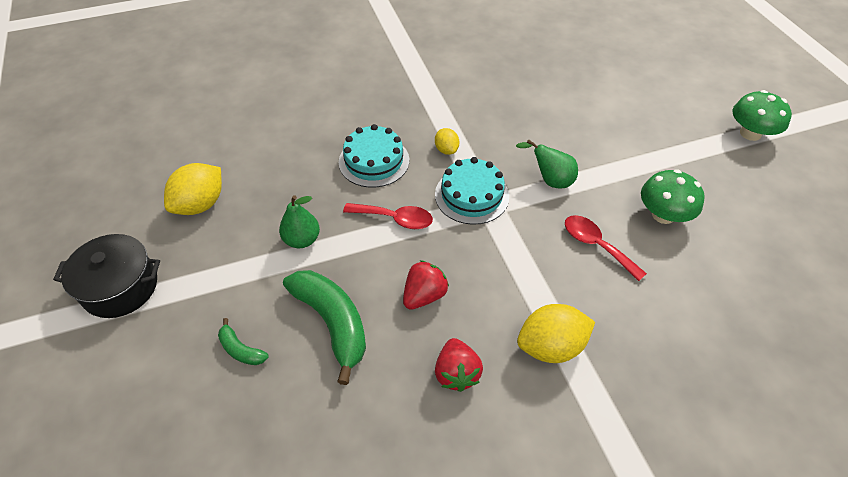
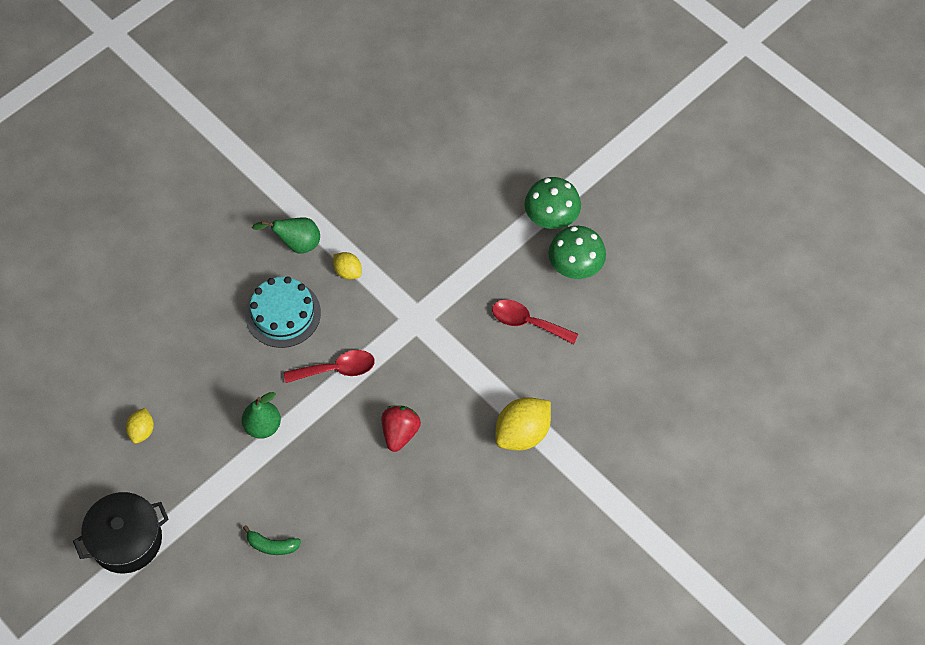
camera: 25 degrees left, 10 degrees up
(201, 204) = (142, 431): yellow lemon -> yellow lemon, size x0.55
(332, 322) = (335, 490): green banana -> none
(456, 373) = (457, 488): red strawberry -> none
(471, 195) = (396, 314): turquoise cake -> none
(550, 180) = (462, 268): green pear -> green pear (296, 244)
(750, 133) = (631, 135): green mushroom -> green mushroom (551, 217)

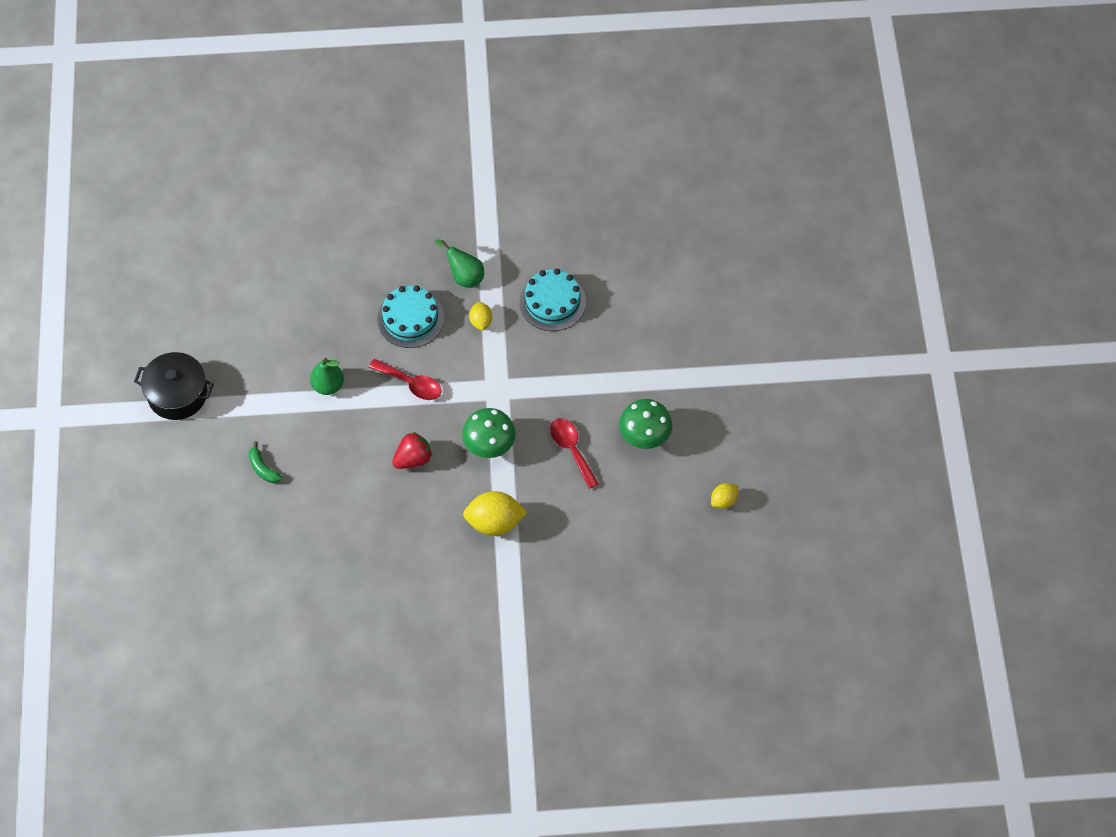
camera: 40 degrees right, 0 degrees up
(142, 431) = (249, 330): yellow lemon -> yellow lemon (723, 501)
(394, 211) = (552, 302): none -> turquoise cake
(551, 217) = (661, 387): green mushroom -> green mushroom (489, 444)

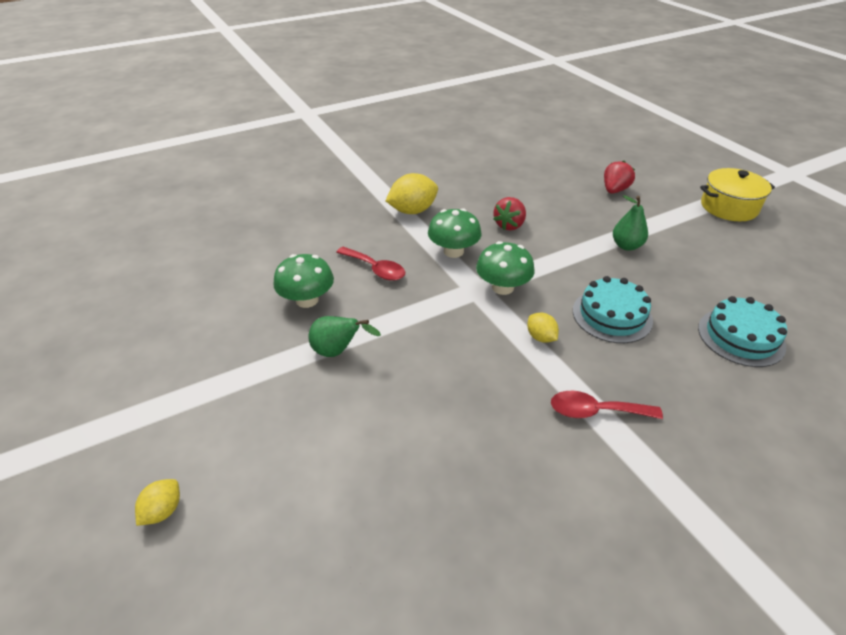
camera: 155 degrees right, 20 degrees down
(177, 394) = (728, 207): black pot -> yellow pot
(263, 468) = (614, 190): green banana -> red strawberry
(411, 384) = (559, 268): red spoon -> red spoon (595, 411)
(464, 276) = (598, 374): green pear -> green pear (338, 351)
(475, 382) = (502, 287): none -> green mushroom
(552, 302) = (478, 384): turquoise cake -> turquoise cake (741, 337)
(723, 501) = (208, 277): yellow lemon -> yellow lemon (163, 511)

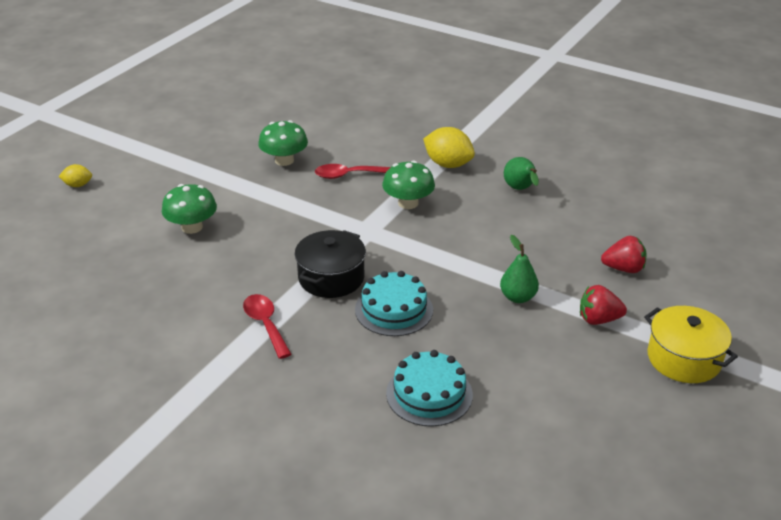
camera: 60 degrees right, 5 degrees down
(338, 351) = (241, 193): green pear -> green pear (520, 189)
(375, 269) = (347, 175): red spoon -> red spoon turned 75 degrees clockwise
(502, 287) = (380, 242): green mushroom -> green mushroom (192, 227)
(509, 225) = (480, 220): red strawberry -> red strawberry (598, 319)
(540, 337) = (331, 278): yellow lemon -> black pot

